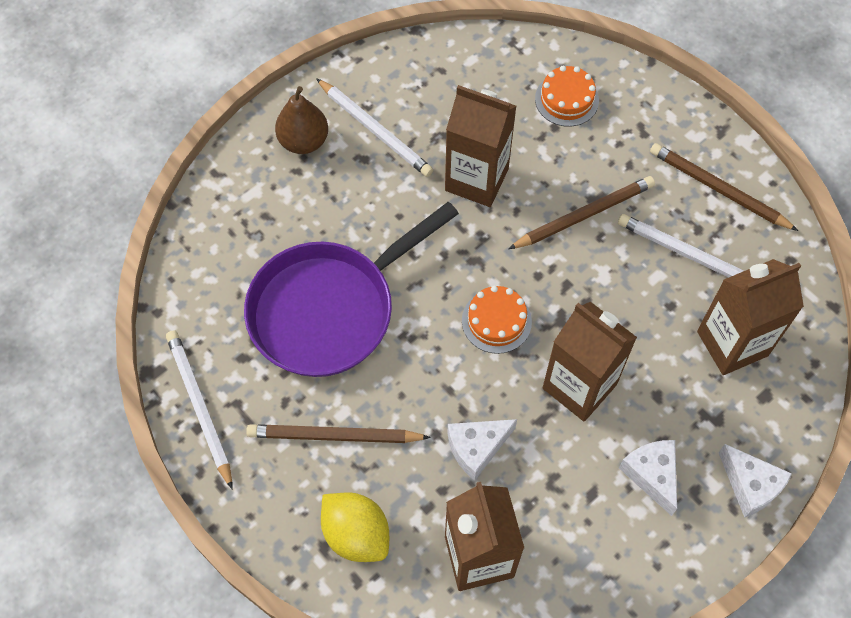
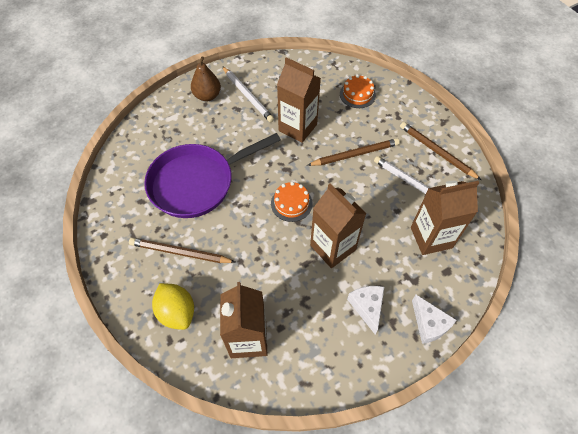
camera: 10 degrees right, 5 degrees down
(200, 407) = (108, 224): white pencil -> none
(477, 448) = (262, 273): white cheese -> none

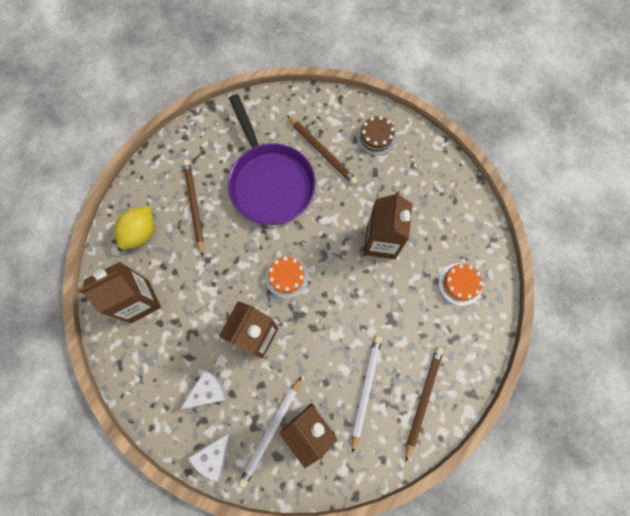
camera: 65 degrees right, 15 degrees up
(197, 183) = (270, 182): purple pan -> purple pan turned 150 degrees counterclockwise
(207, 96) = (376, 137): brown pear -> brown cake
(247, 95) = (397, 174): white pencil -> white pencil (271, 431)
(355, 154) = (375, 313): brown pencil -> brown pencil (322, 151)

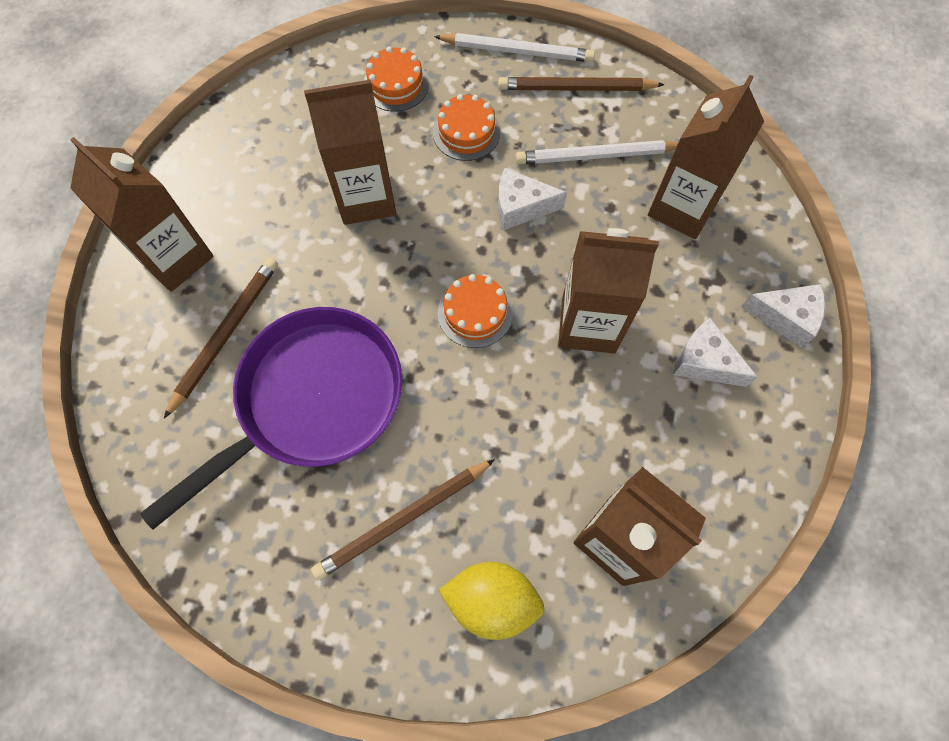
camera: 110 degrees left, 5 degrees down
(271, 431) = (712, 254): white pencil -> white pencil (516, 51)
(344, 328) = (521, 207): none -> white cheese
(376, 137) = (176, 258): brown cake -> brown carton
(409, 315) = (466, 132): none -> orange cake

